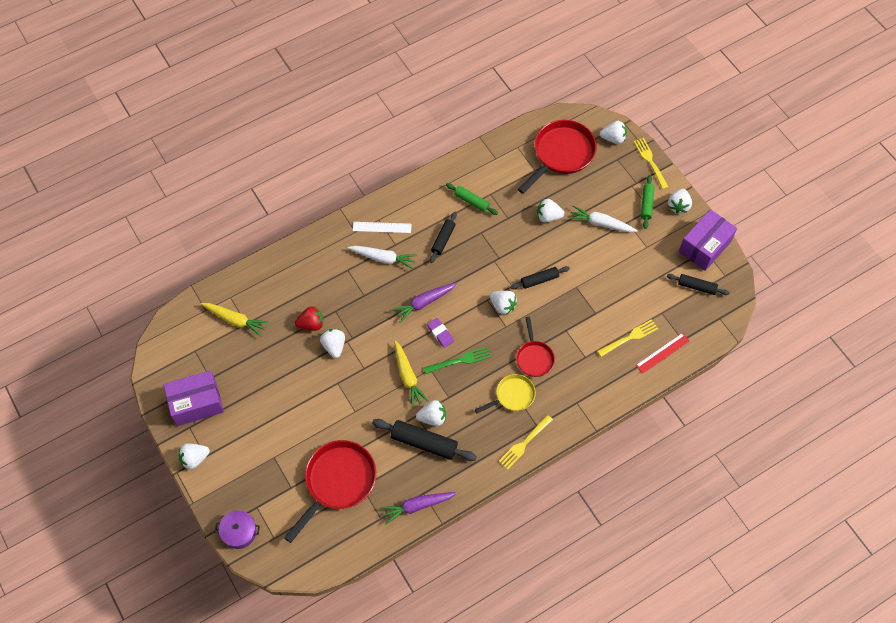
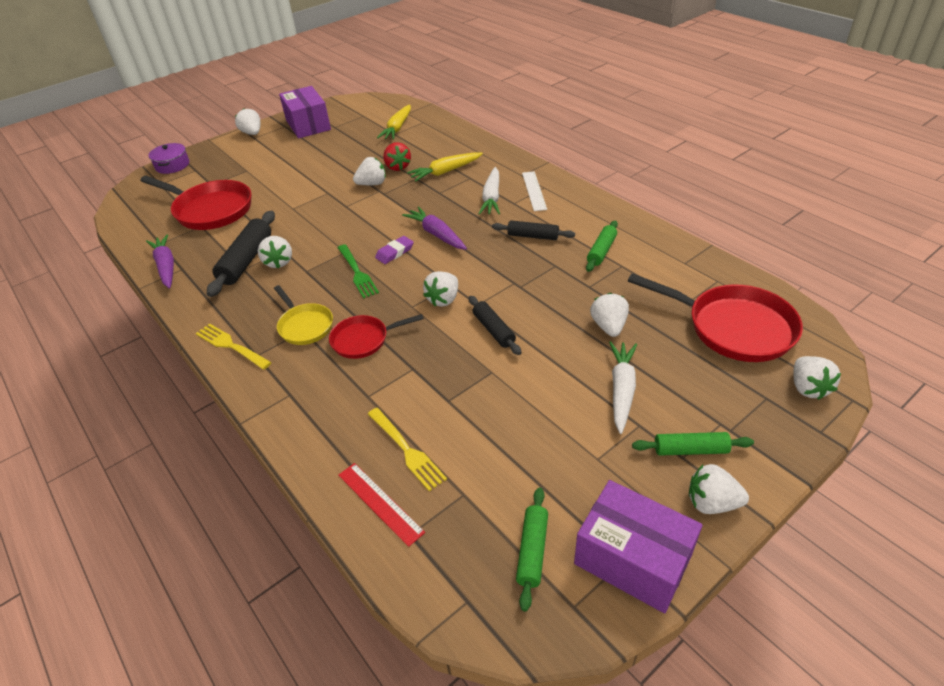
camera: 85 degrees right, 20 degrees down
(408, 376) = (335, 236): yellow carrot -> yellow carrot (445, 172)
(650, 162) = (790, 447): yellow fork -> none
(696, 287) = (532, 551): black rolling pin -> green rolling pin

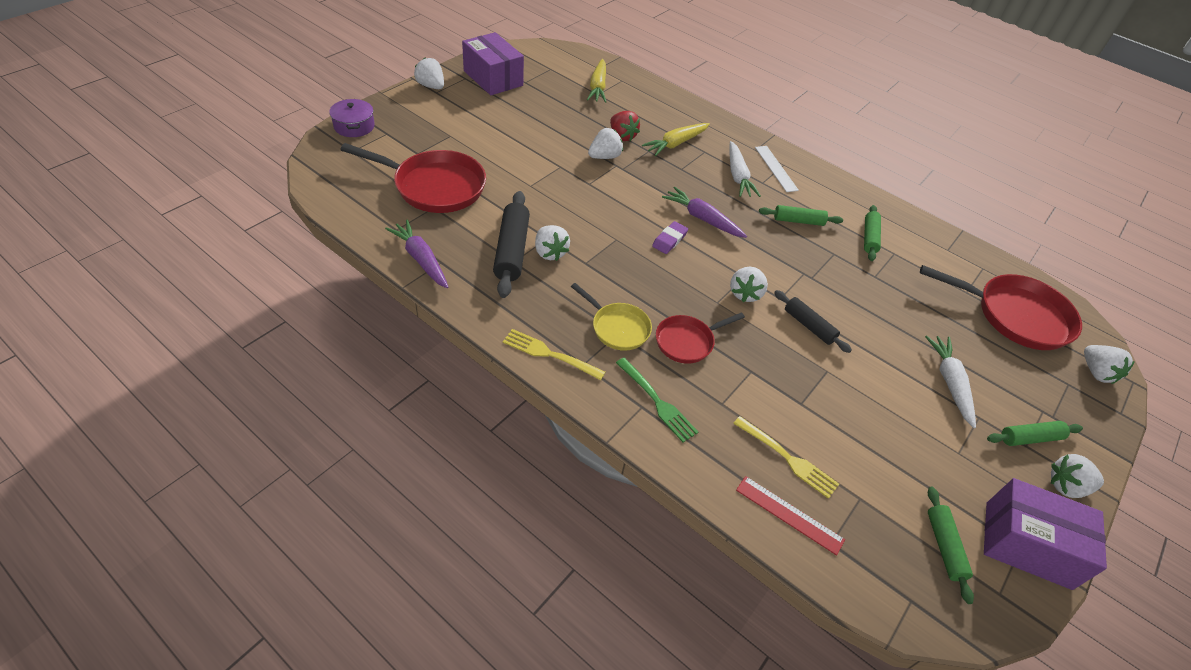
camera: 20 degrees left, 5 degrees up
(357, 272) = (641, 264): green fork -> green fork (656, 401)
(533, 236) = (798, 221): black rolling pin -> green rolling pin
(608, 326) = (911, 318): white strawberry -> none

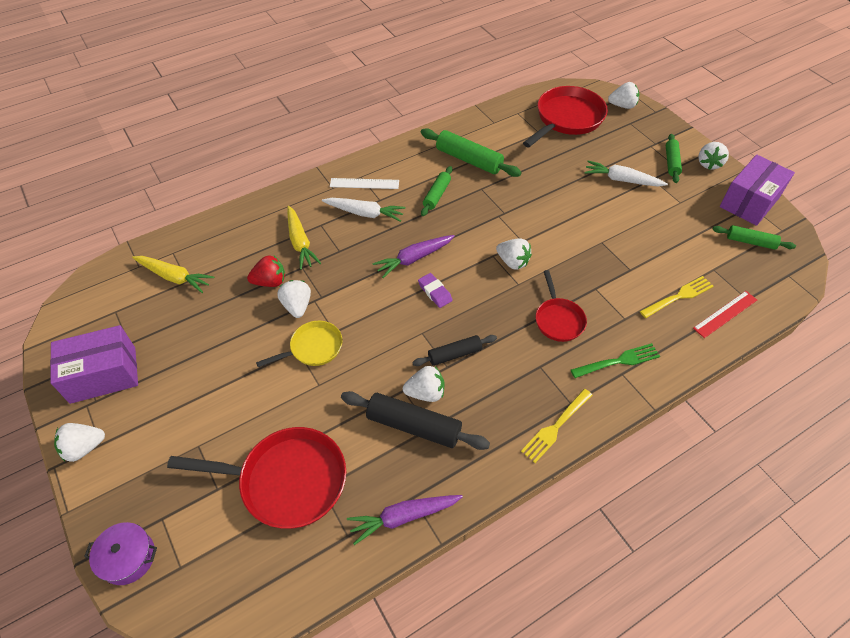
camera: 65 degrees left, 5 degrees up
(434, 186) = (287, 481): red pan -> red pan turned 60 degrees clockwise
(617, 328) = (534, 365): yellow pan -> yellow pan (313, 348)
(809, 326) = (555, 235): black rolling pin -> black rolling pin (454, 354)
(869, 237) = (469, 160): green rolling pin -> green rolling pin, size x1.62

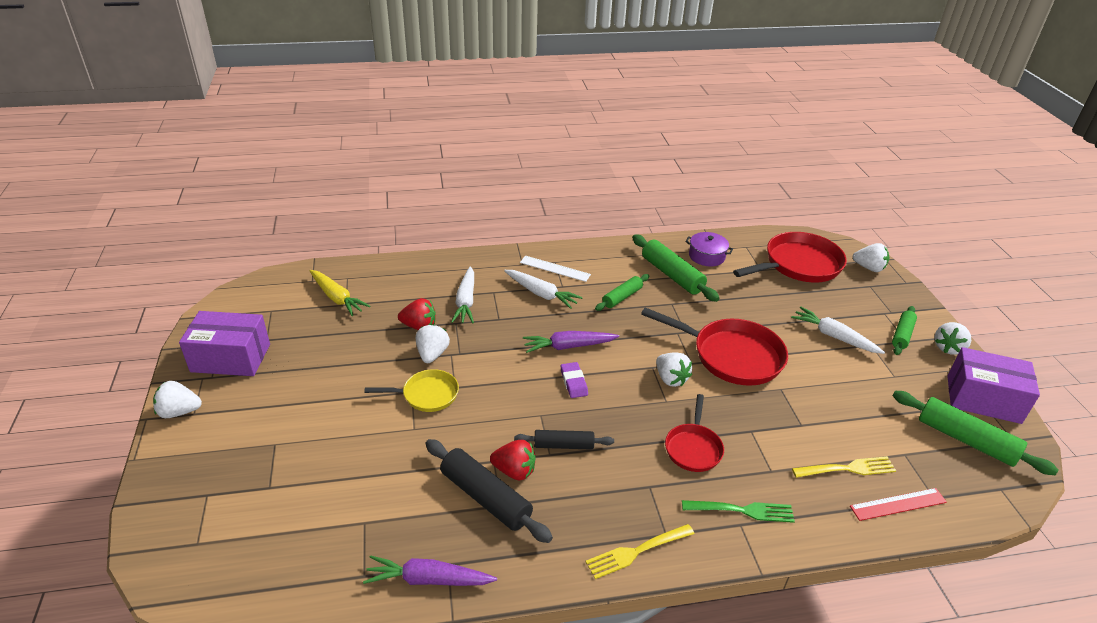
camera: 20 degrees right, 15 degrees down
(128, 557) = (159, 517): purple pot -> purple pot (706, 256)
(287, 481) = (336, 503): red pan -> red pan (731, 356)
(300, 242) = (466, 301): yellow carrot -> white carrot
(425, 393) = (514, 471): white strawberry -> red strawberry
(749, 202) = (983, 399): purple box -> purple box turned 45 degrees clockwise
(750, 242) = (966, 440): green rolling pin -> green rolling pin, size x1.62

